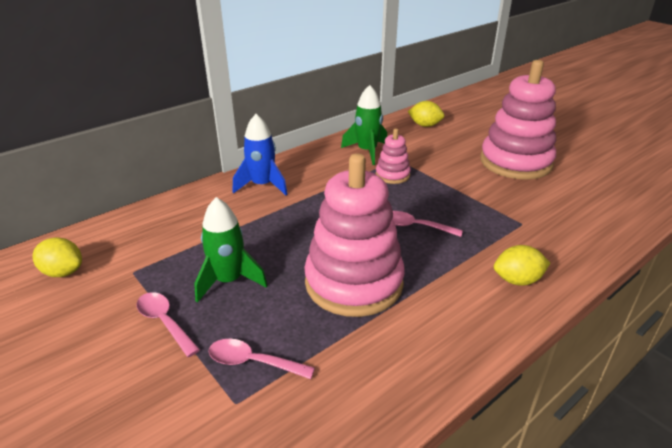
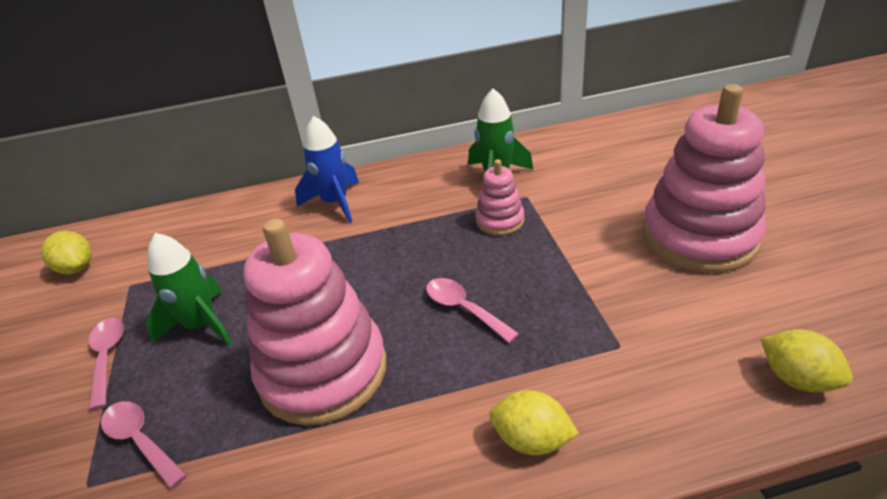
camera: 30 degrees right, 5 degrees up
(425, 125) = (610, 147): yellow lemon -> yellow lemon (797, 379)

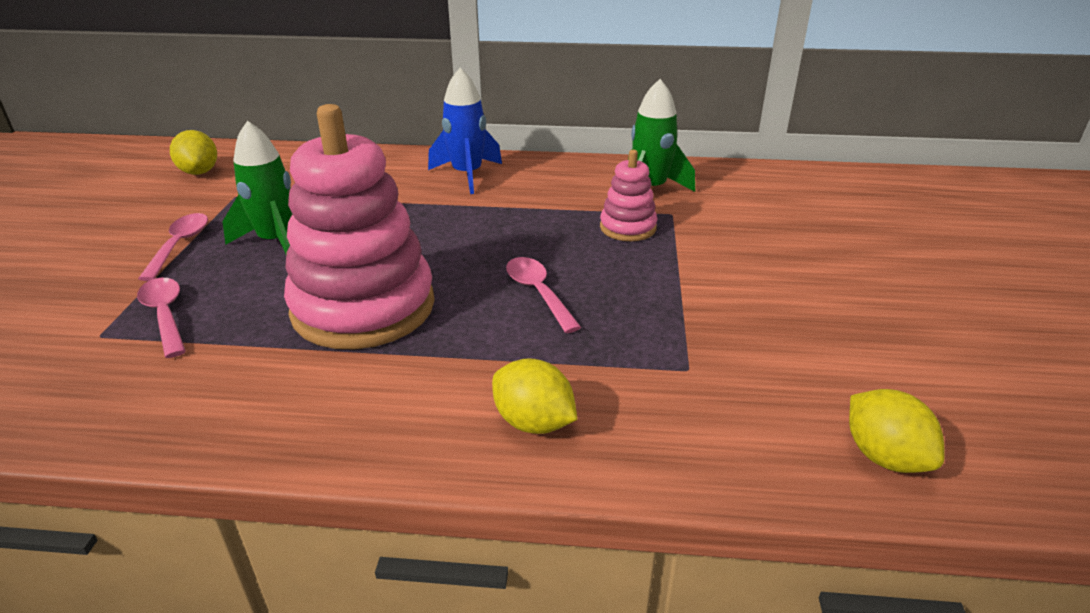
camera: 15 degrees right, 5 degrees down
(699, 236) = (851, 294): pink stacking toy -> none

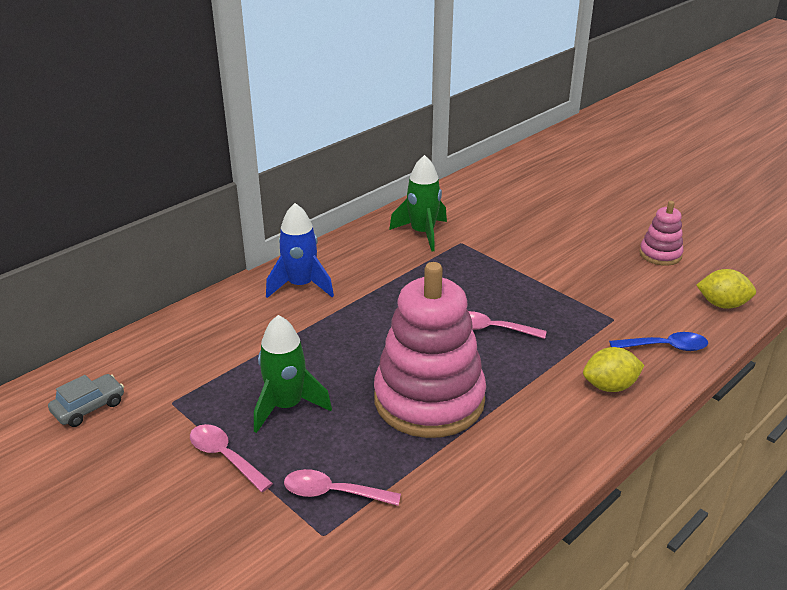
camera: 50 degrees left, 0 degrees up
(199, 172) = (89, 407): yellow lemon -> grey car
(628, 228) = (457, 264): pink stacking toy -> pink stacking toy (660, 254)
(688, 438) = (665, 347): none -> blue spoon

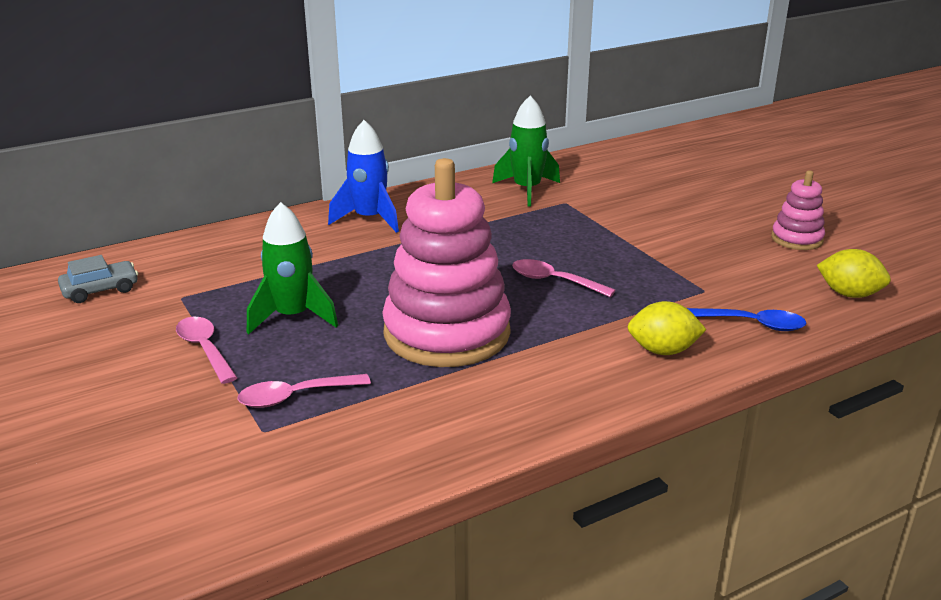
camera: 15 degrees right, 5 degrees down
(333, 493) = (295, 397): pink spoon -> pink spoon turned 45 degrees counterclockwise

